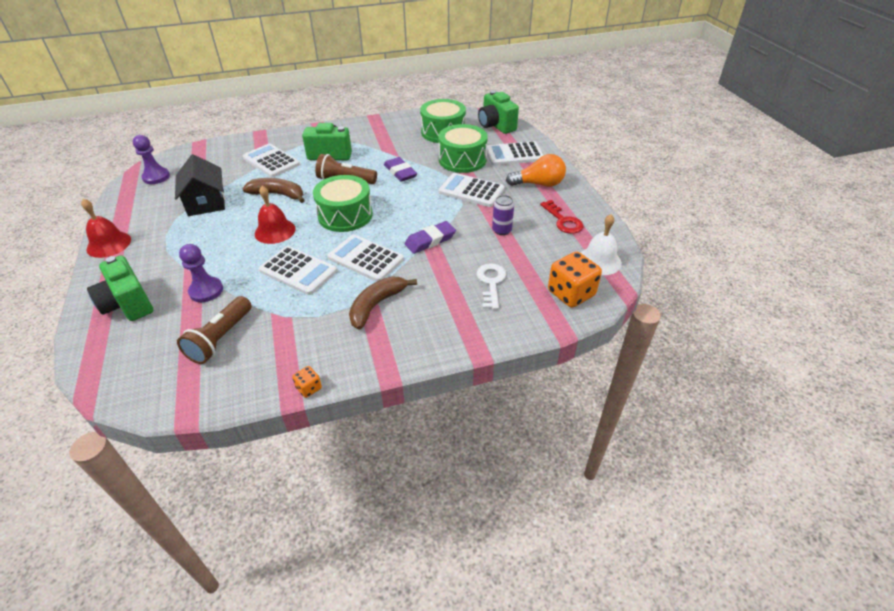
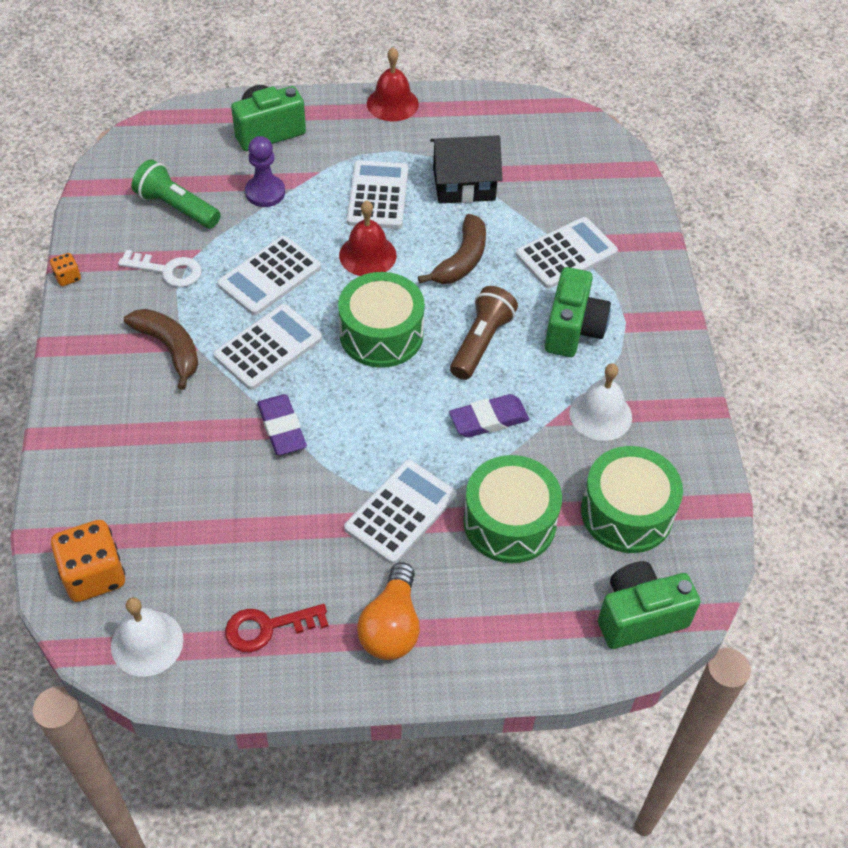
camera: 100 degrees right, 10 degrees up
(156, 177) = (548, 130): purple pawn -> none
(220, 338) = (176, 207): brown flashlight -> green flashlight
(387, 142) = (600, 415): none -> white bell
(491, 283) = (158, 482): white key -> white key (167, 270)
(501, 230) = (273, 528): purple can -> none
(514, 154) = (510, 616): white calculator -> white calculator (378, 195)

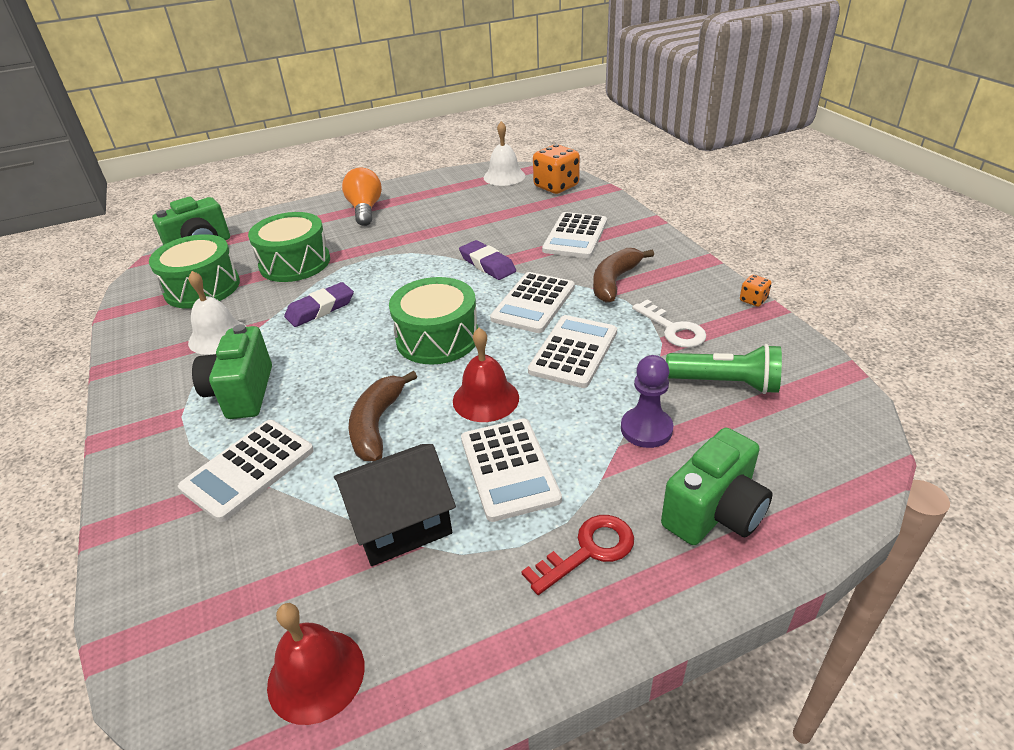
camera: 165 degrees right, 15 degrees down
(167, 270) = (673, 329): white key -> white key turned 120 degrees counterclockwise
(169, 348) = (614, 281): brown banana -> brown banana turned 90 degrees clockwise
(267, 627) = (440, 194): red key -> red key (588, 551)
(392, 103) = (567, 637): red bell -> red bell (316, 675)
(401, 512) = (376, 249): white calculator -> white calculator (575, 236)
(481, 342) = (338, 357): brown flashlight -> none

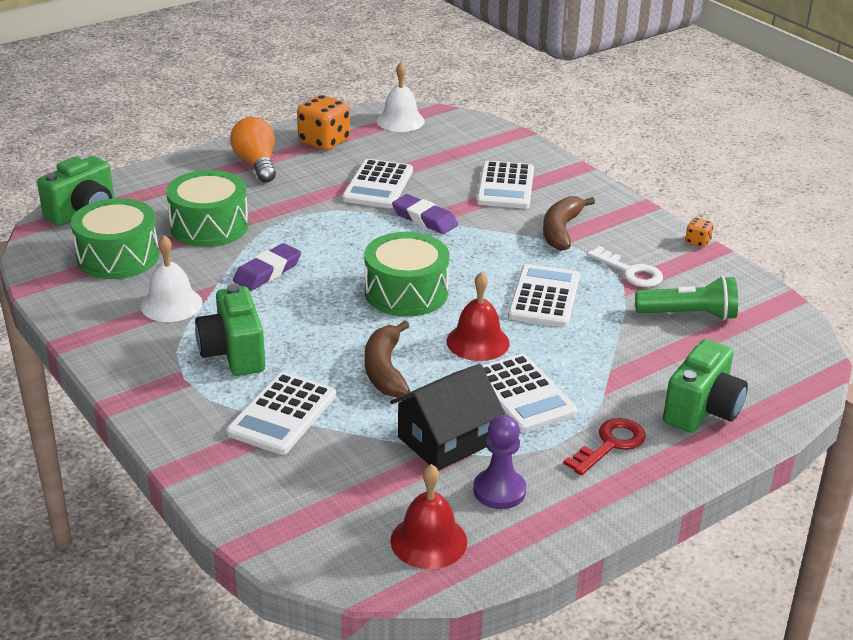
camera: 15 degrees left, 5 degrees down
(533, 303) = (488, 255): white calculator -> white calculator (378, 185)
(556, 186) = (464, 131): orange dice -> orange dice (324, 141)
(646, 429) = (630, 355): purple pawn -> purple pawn (499, 491)

